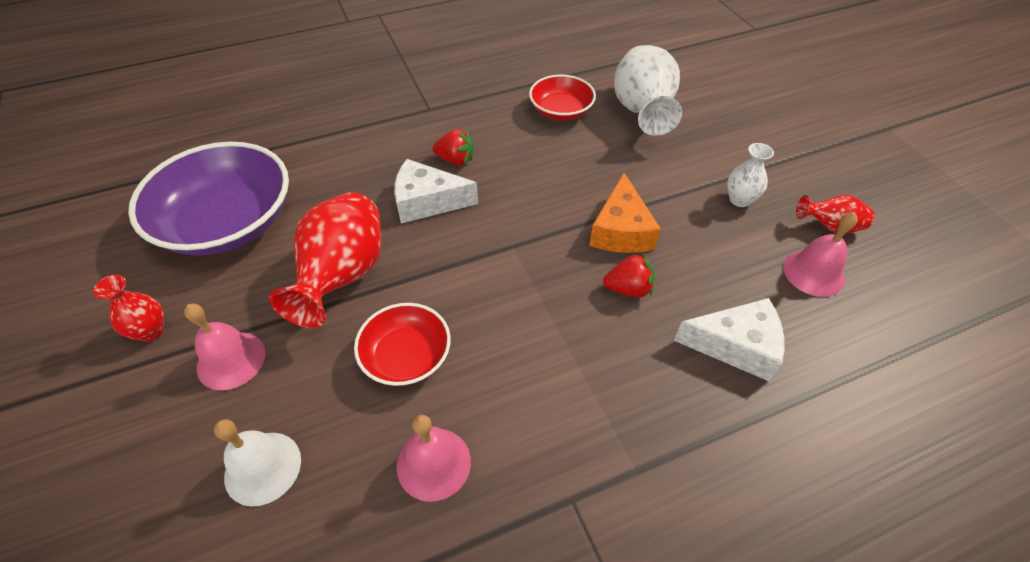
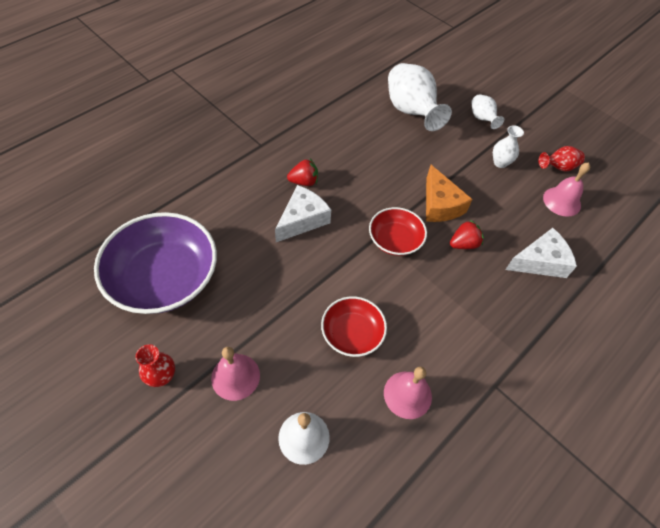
camera: 25 degrees left, 5 degrees up
(343, 276) = (276, 292): red vase -> none
(427, 202) = (302, 220): white cheese -> white cheese turned 150 degrees clockwise
(561, 111) = (356, 124): red bowl -> red bowl (395, 240)
(740, 141) = (482, 119): none -> white vase

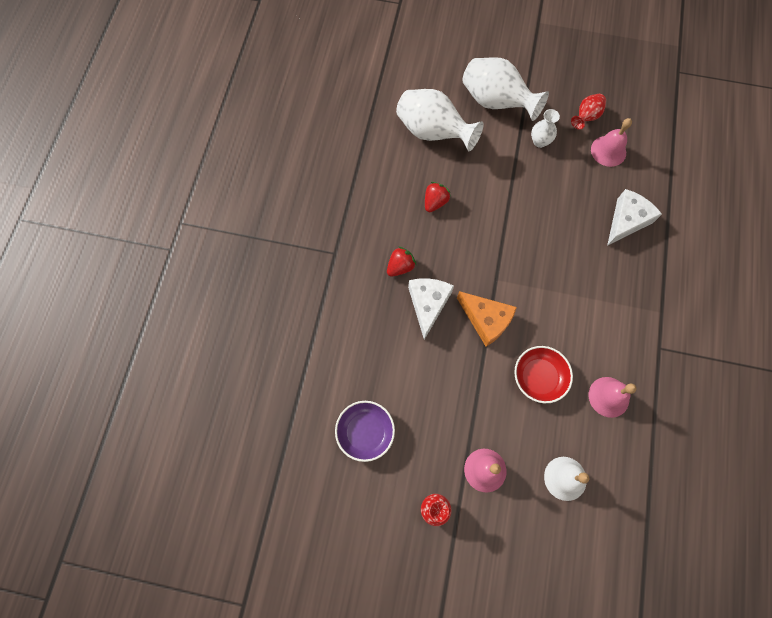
camera: 30 degrees left, 15 degrees up
(164, 278) = (365, 432): purple bowl -> purple bowl, size x0.54
(395, 240) = (511, 274): red bowl -> none
(440, 205) = (522, 216): orange cheese -> orange cheese (486, 320)
(463, 244) = (563, 242): red strawberry -> red strawberry (435, 202)
(482, 119) = (496, 102): white vase -> white vase, size x1.96

